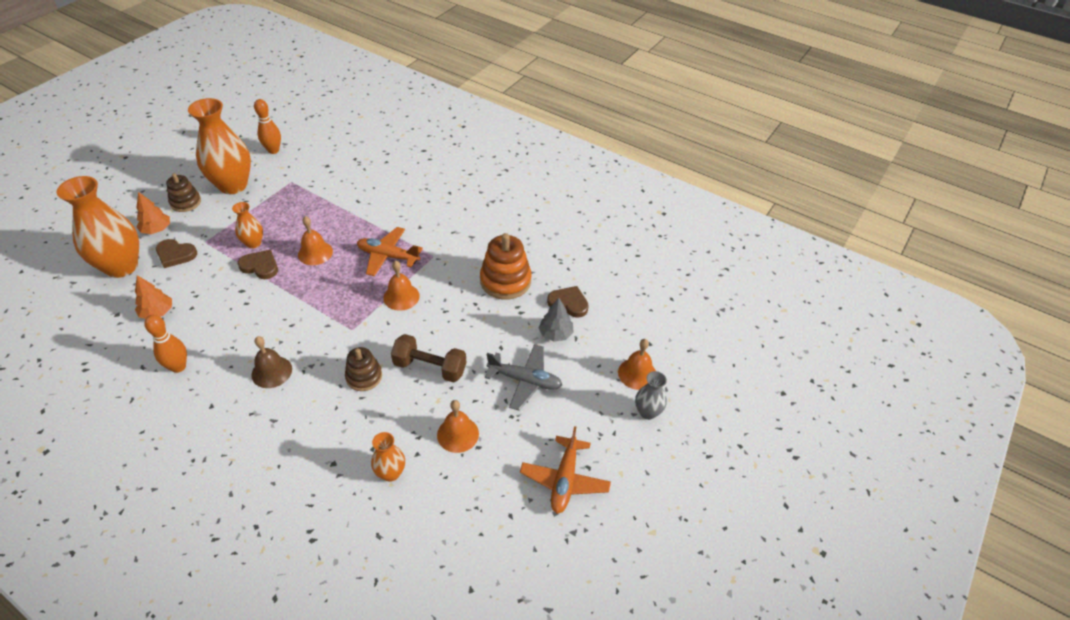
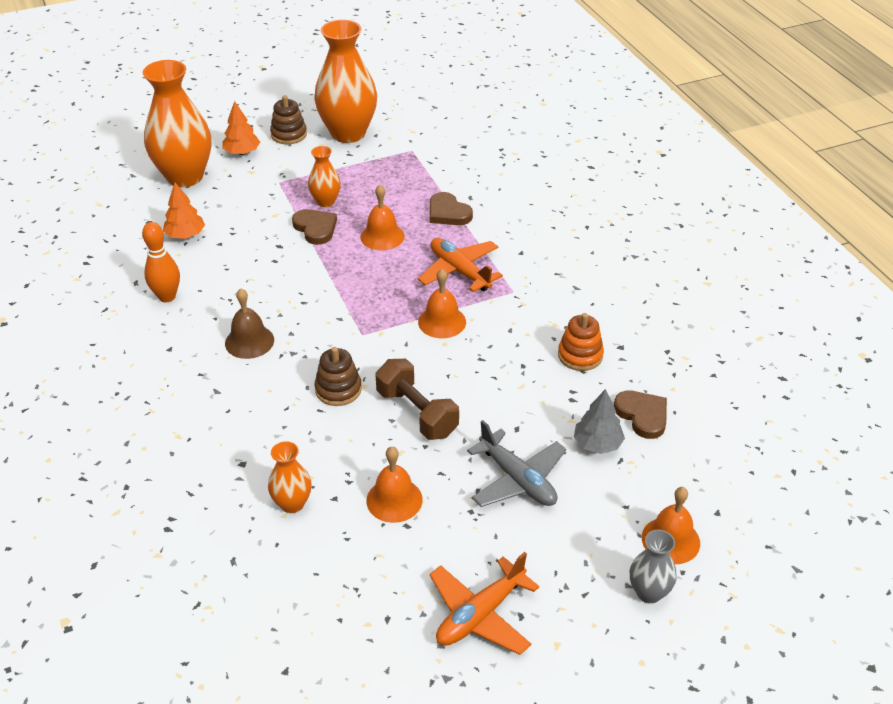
camera: 35 degrees right, 5 degrees down
(175, 254) = (242, 184): brown heart -> brown heart (448, 213)
(273, 150) = (417, 110): orange bowling pin -> none
(505, 281) = (580, 355): orange stacking toy -> orange stacking toy, size x0.62

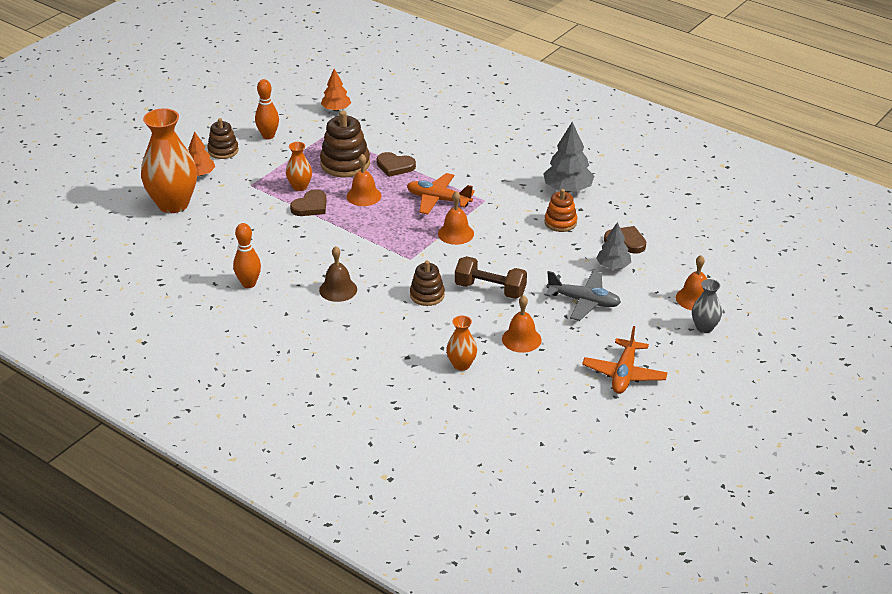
camera: 30 degrees left, 5 degrees down
(185, 235) = (218, 242): orange tree -> orange tree (336, 109)
(315, 228) = (310, 206): brown heart -> brown heart turned 105 degrees clockwise
(348, 133) = (268, 136): orange vase -> orange bowling pin
(397, 191) = (345, 164): none -> brown stacking toy
(626, 313) = (567, 189): none -> grey tree

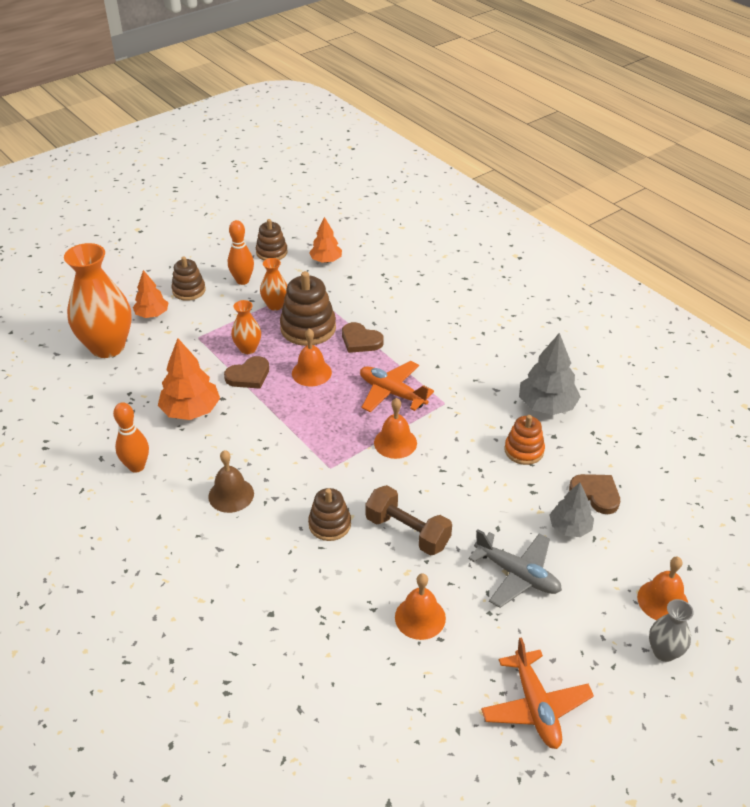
camera: 15 degrees right, 5 degrees up
(274, 239) = (191, 411): none -> orange tree
(283, 110) = (271, 252): none -> brown stacking toy
(461, 365) = (331, 642): orange vase -> orange vase (275, 305)
(624, 374) = (535, 706): orange plane -> orange plane turned 45 degrees counterclockwise

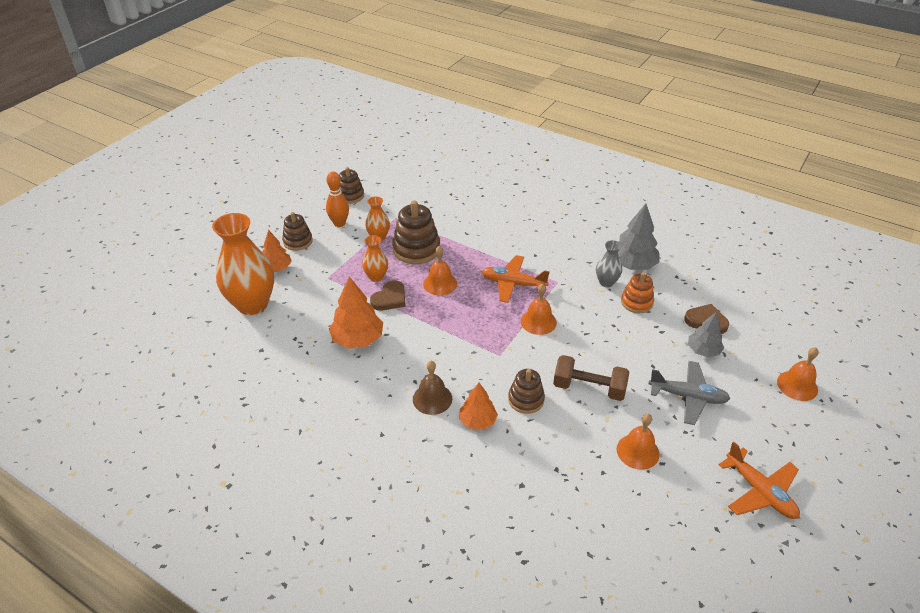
camera: 20 degrees left, 0 degrees up
(136, 466) = (338, 398): orange bowling pin -> none
(326, 260) = (399, 193): orange tree -> orange tree (477, 421)
(360, 340) = (464, 249): brown heart -> none
(664, 652) = (820, 422): grey vase -> grey vase (606, 282)

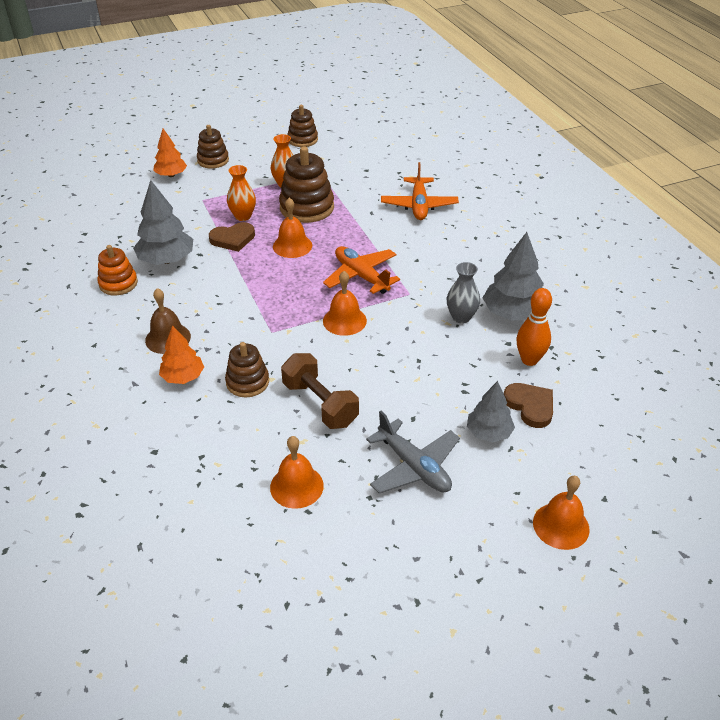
camera: 35 degrees right, 0 degrees up
(252, 304) = (119, 195): orange vase -> none
(339, 223) = (265, 159): orange bowling pin -> orange bowling pin (529, 360)
(358, 339) = (166, 260): orange tree -> grey tree
(636, 302) = (471, 351): orange stacking toy -> orange stacking toy (118, 283)
(760, 491) = (377, 600): orange plane -> orange plane (419, 205)

